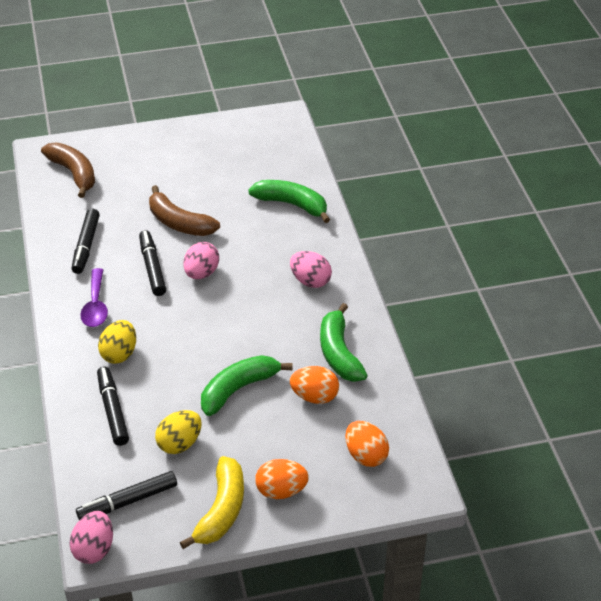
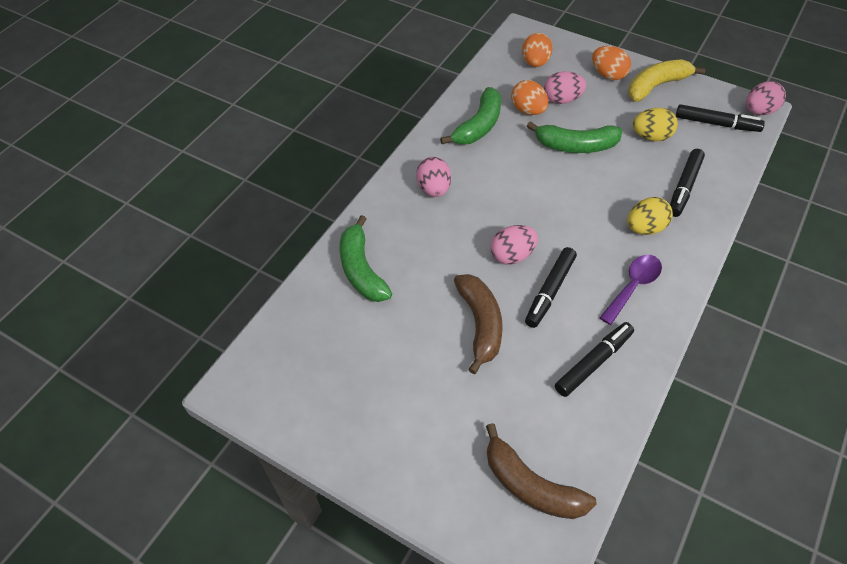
camera: 135 degrees left, 10 degrees up
(74, 173) = (531, 485): brown banana -> brown banana turned 60 degrees counterclockwise
(296, 429) = (562, 100): none -> pink egg

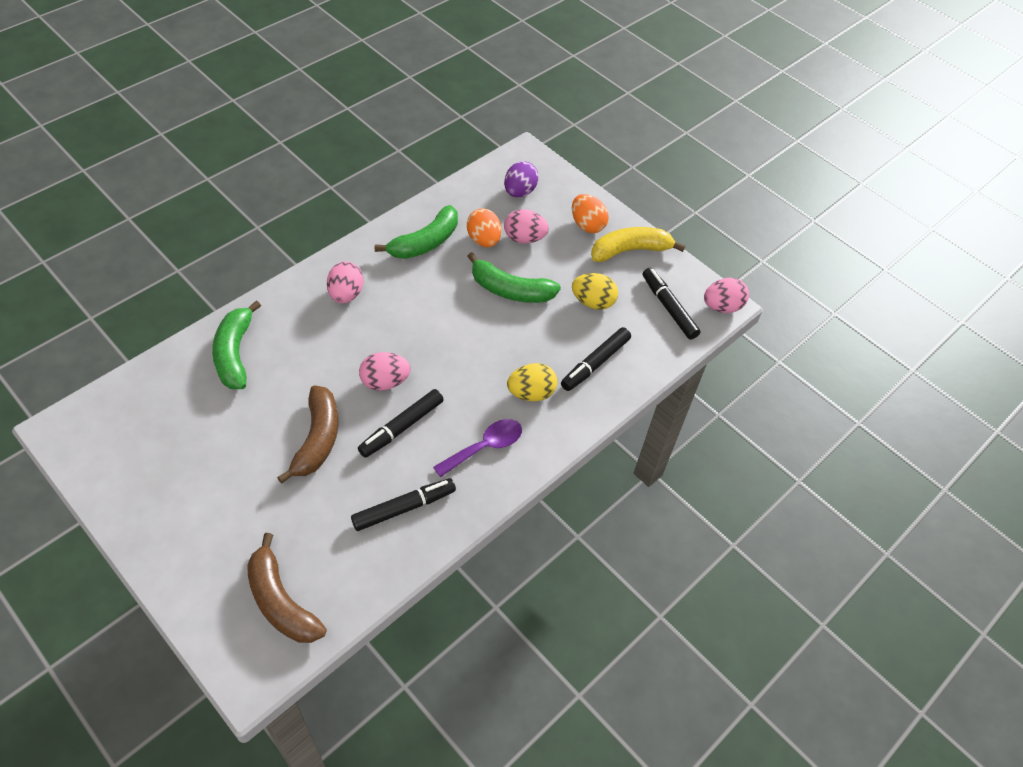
camera: 10 degrees right, 0 degrees up
(535, 63) = (519, 192): orange egg -> purple egg
(716, 124) = (668, 308): black marker -> black marker turned 150 degrees counterclockwise

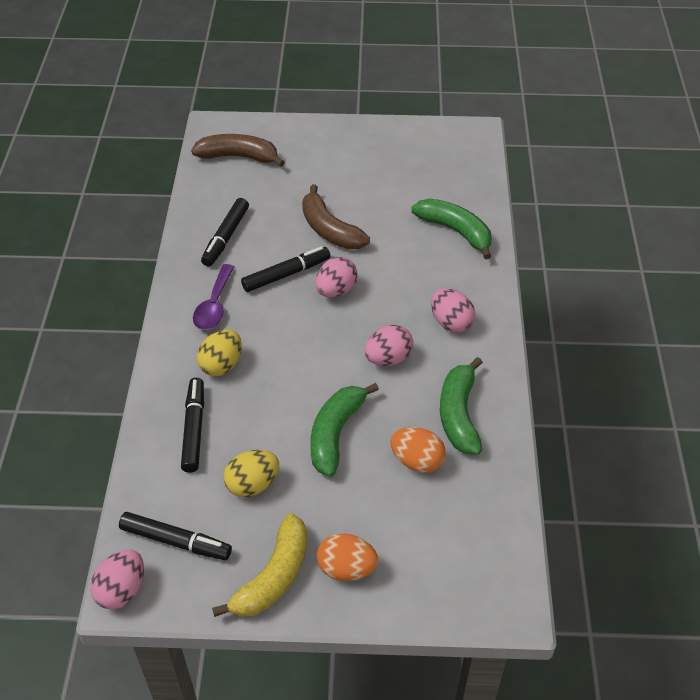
camera: 140 degrees right, 5 degrees down
(401, 427) = (286, 274): black marker -> black marker turned 60 degrees clockwise
(510, 290) = (335, 433): green banana -> green banana turned 45 degrees counterclockwise
(519, 192) = (455, 547): purple egg -> none
(524, 238) = (385, 496): pink egg -> pink egg (388, 358)

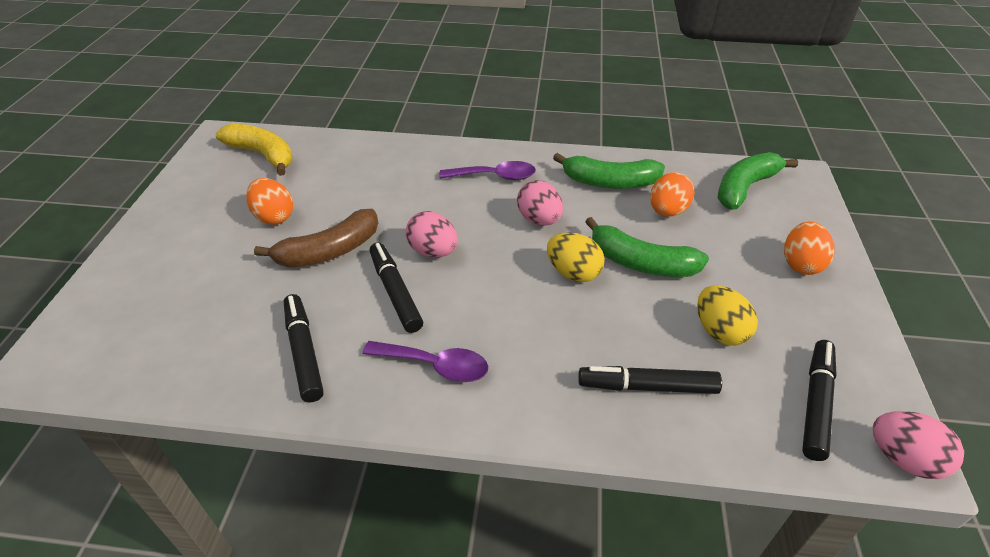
camera: 85 degrees left, 5 degrees down
(221, 365) = (542, 358): yellow egg -> yellow egg (573, 273)
(226, 237) = (304, 352): black marker -> black marker turned 135 degrees counterclockwise
(239, 157) = (134, 335): brown banana -> none
(273, 577) = (830, 317): yellow banana -> yellow banana (263, 155)
(367, 190) = (274, 217): none -> orange egg
(451, 323) = (495, 176): pink egg -> purple spoon
(455, 231) = (368, 162): green banana -> green banana (745, 188)

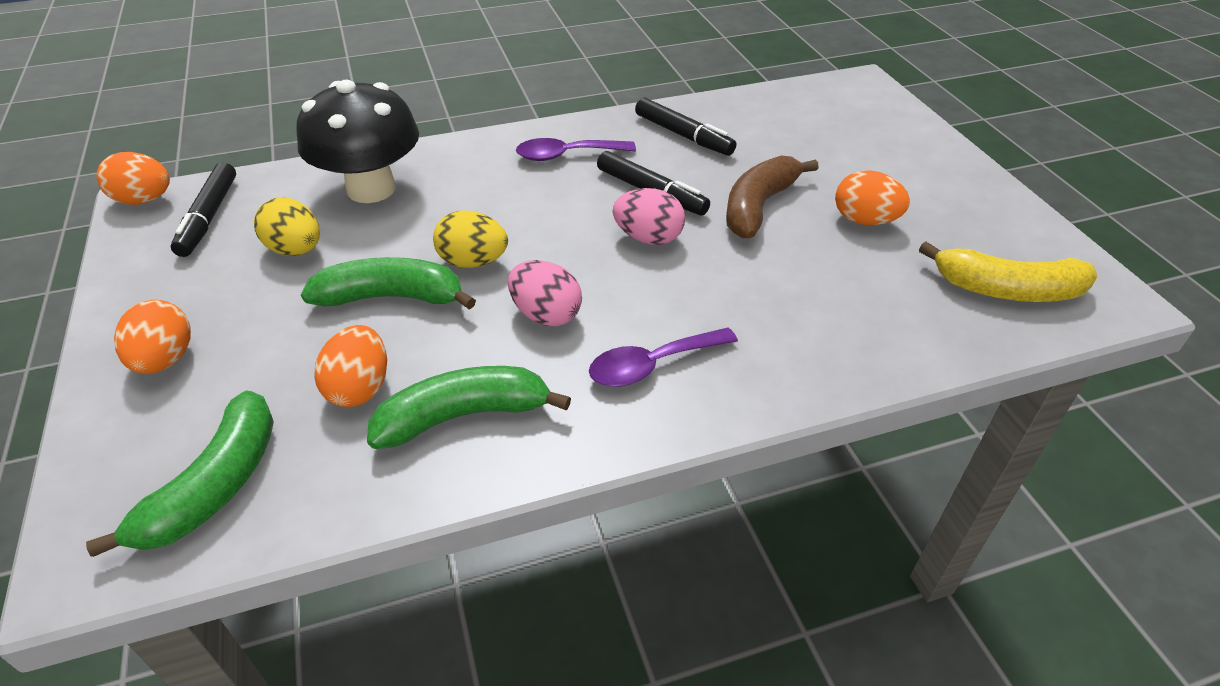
camera: 155 degrees right, 0 degrees up
(647, 387) = (371, 189): black marker -> black mushroom
(903, 459) = (144, 200): pink egg -> orange egg

